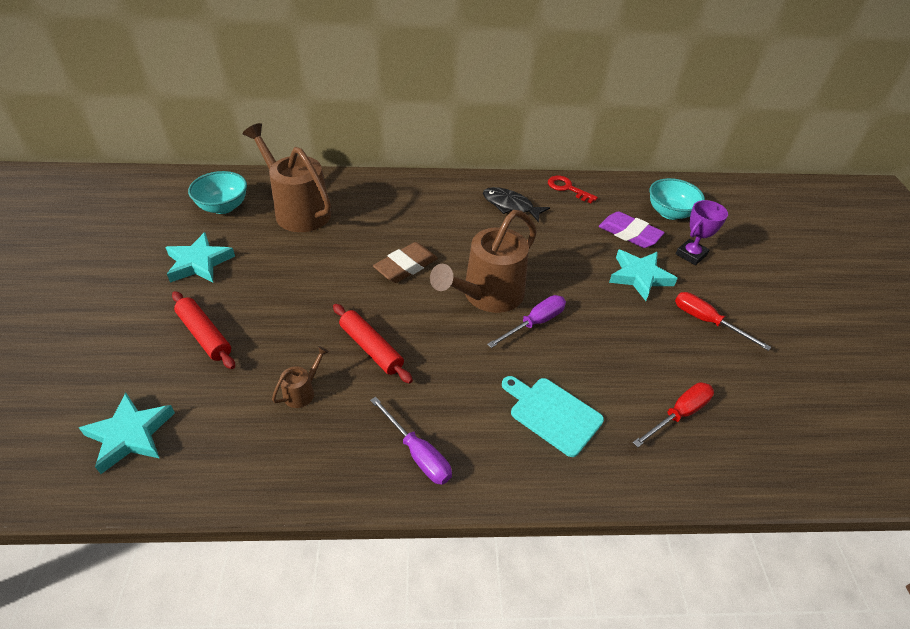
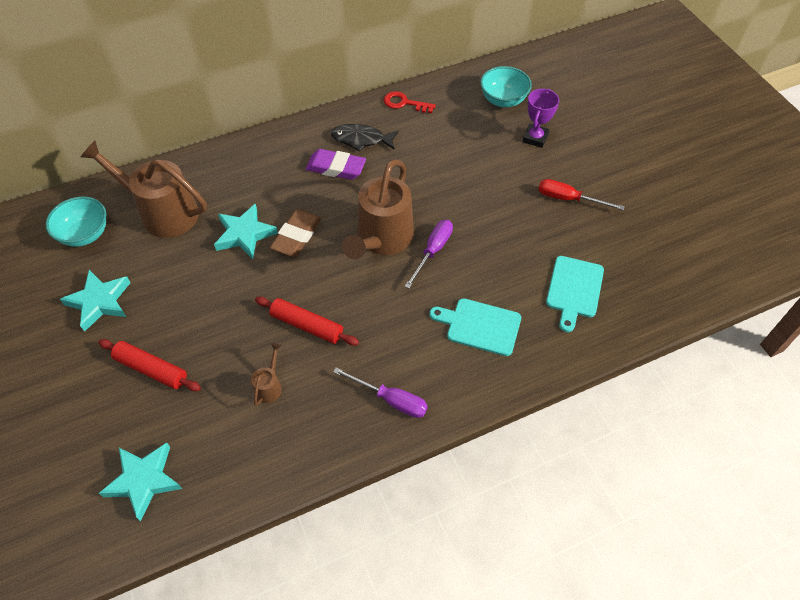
camera: 20 degrees left, 10 degrees up
(629, 234) = (477, 134): purple eraser -> purple eraser (336, 168)
(639, 277) = (501, 175): turquoise star -> turquoise star (245, 234)
(679, 414) = (574, 290): red screwdriver -> turquoise cutting board

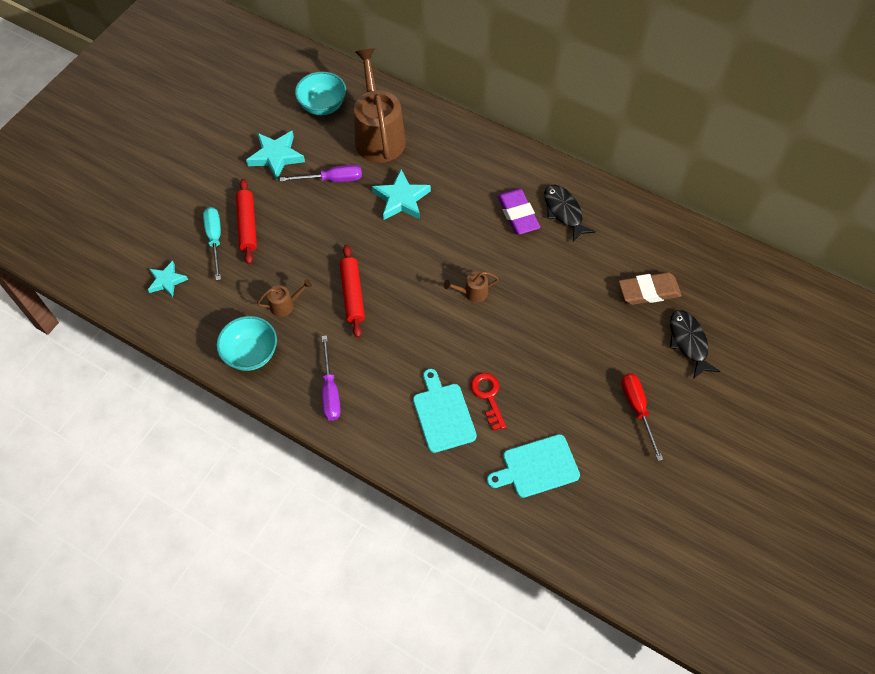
camera: 55 degrees right, 5 degrees up
(139, 407) = (215, 240): none -> turquoise screwdriver
(144, 480) = (167, 281): turquoise star -> turquoise star, size x0.64
(297, 236) = (427, 233): brown eraser -> brown eraser (648, 291)
(382, 239) = (472, 293): brown watering can -> brown watering can, size x0.42
(404, 103) = (635, 216): red key -> red key (488, 396)
(433, 251) = (490, 336): purple screwdriver -> purple screwdriver (332, 179)
(503, 100) = (712, 289): turquoise bowl -> turquoise bowl (251, 353)
(535, 138) = (688, 342): purple trophy -> black fish

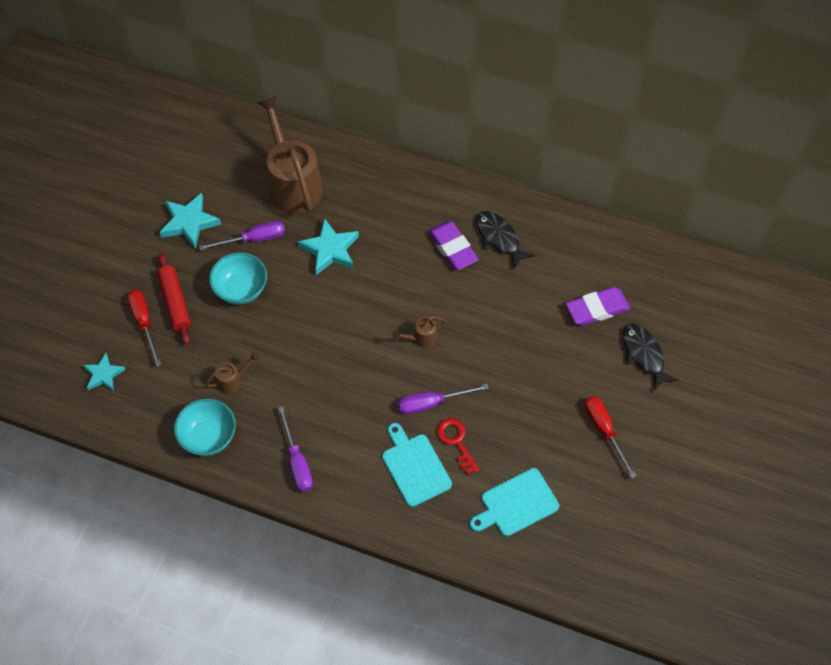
camera: 10 degrees left, 0 degrees up
(215, 240) = (144, 323): turquoise screwdriver -> red screwdriver
(323, 106) = (227, 159): turquoise bowl -> turquoise bowl (241, 289)
(352, 294) = (299, 359): red rolling pin -> none
(471, 355) = (432, 403): none -> purple screwdriver
(648, 291) = (597, 309): brown eraser -> purple eraser

